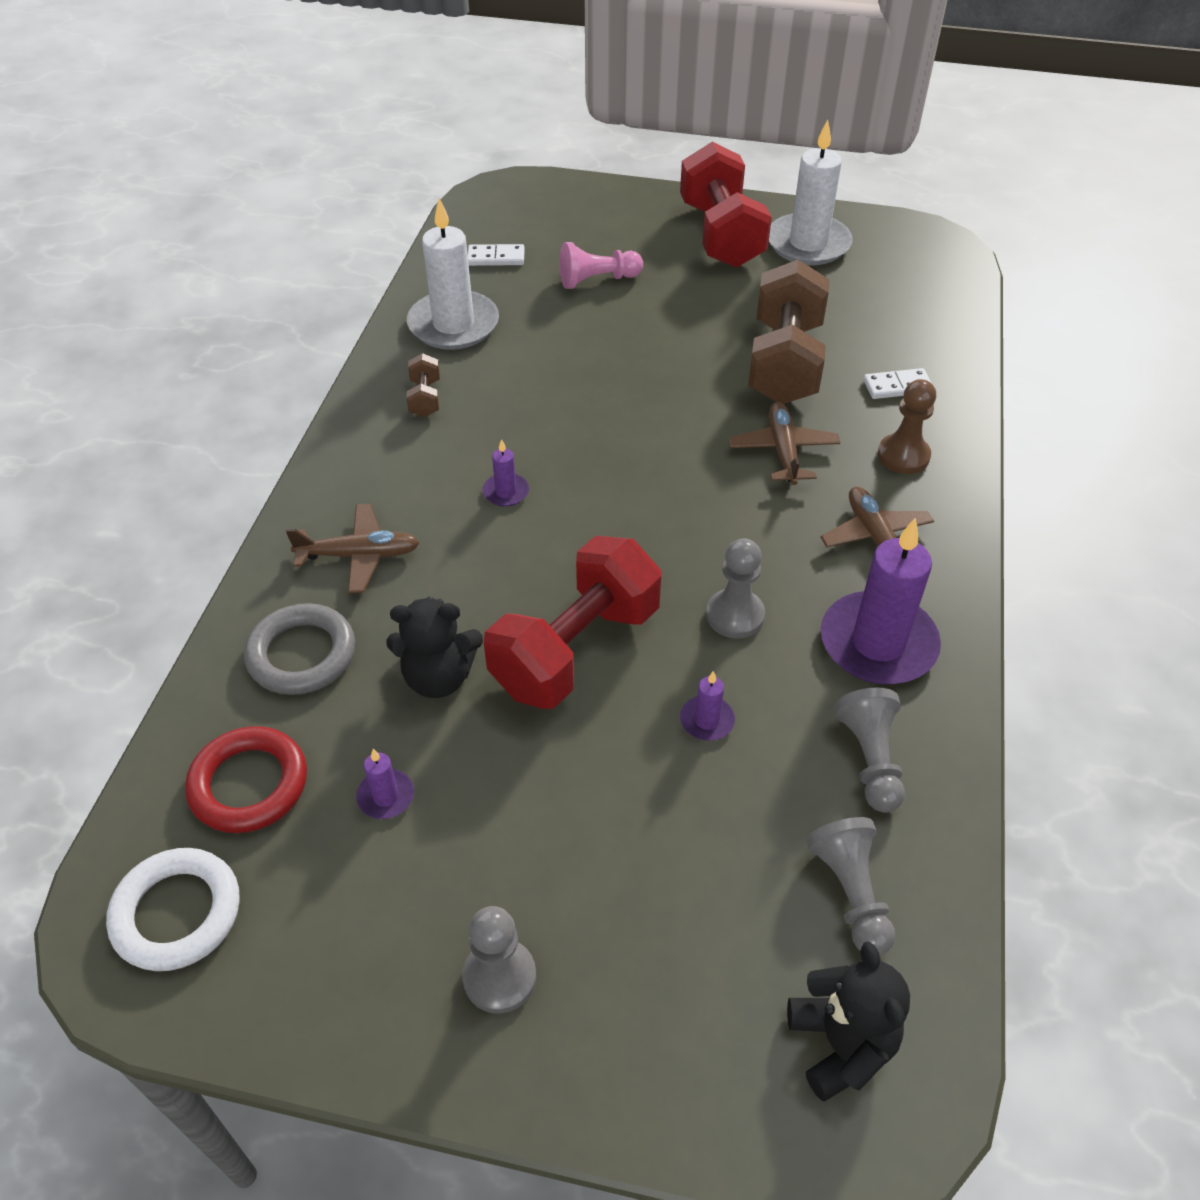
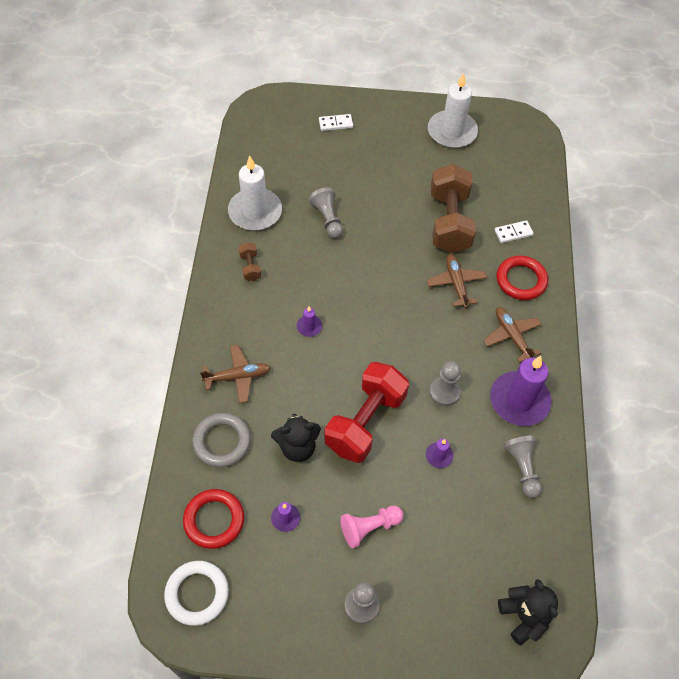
camera: 10 degrees left, 10 degrees up
(496, 258) = (269, 158): white domino -> white domino (335, 123)
(597, 280) = (333, 170): pink pawn -> pink pawn (369, 527)
(721, 235) = (400, 129): red dumbbell -> none
(851, 893) = (520, 541): grey pawn -> grey pawn (327, 219)
(903, 456) = (521, 280): brown pawn -> red ring

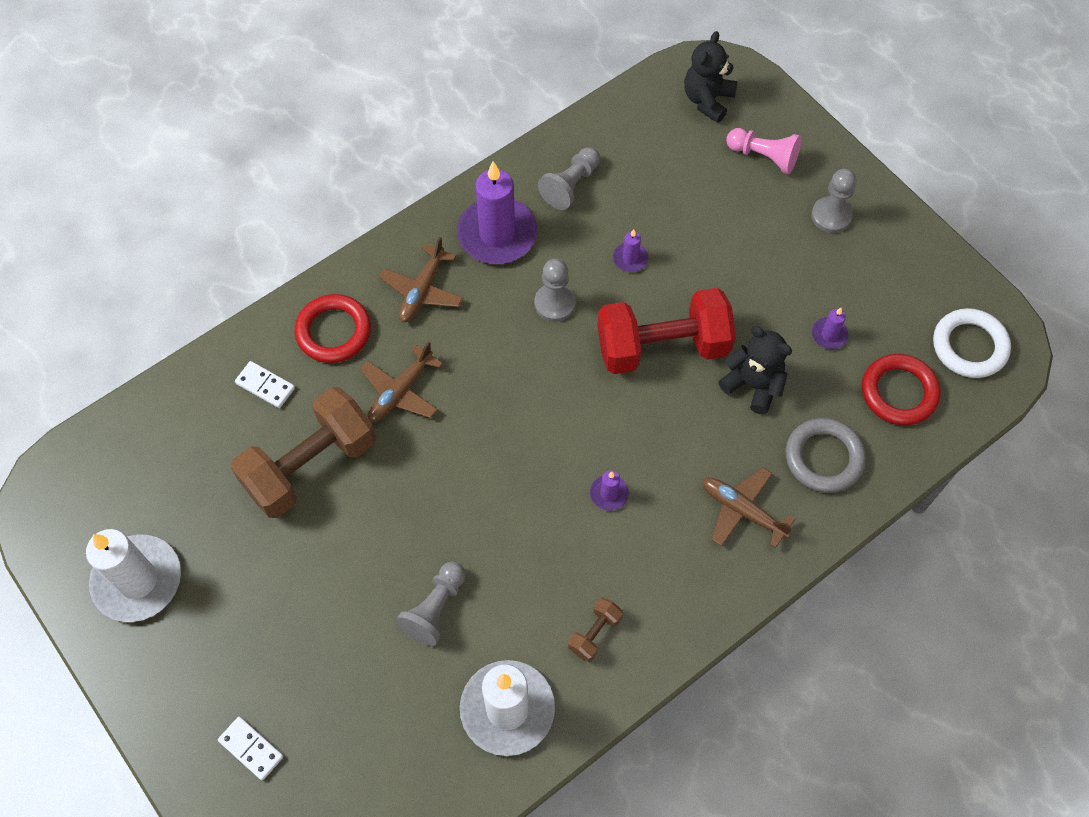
camera: 130 degrees left, 5 degrees up
(369, 527) = (760, 262): pink pawn -> pink pawn (764, 157)

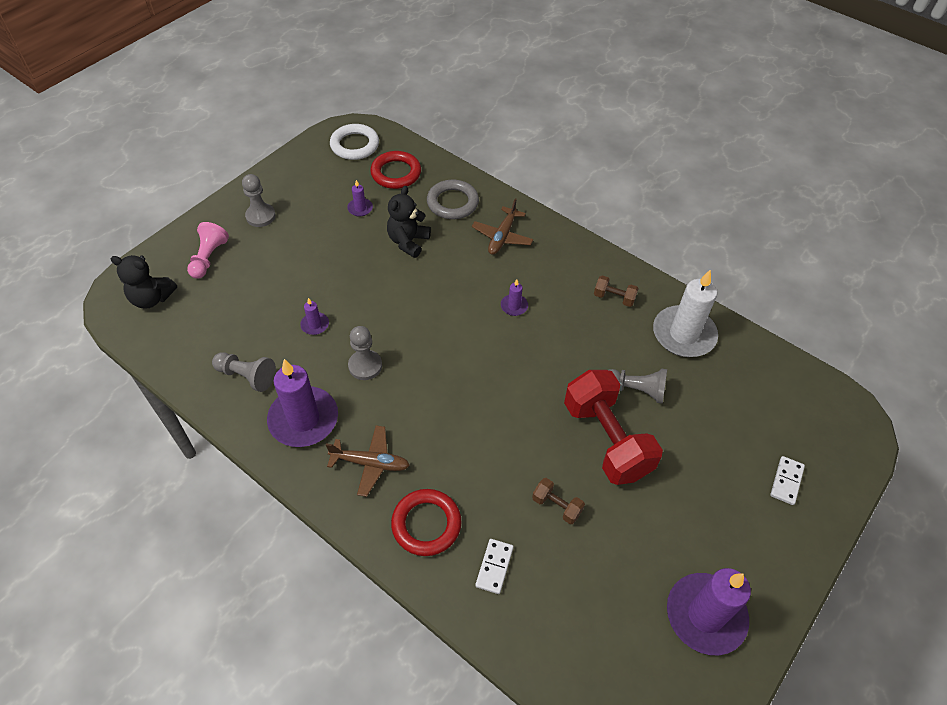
camera: 105 degrees left, 10 degrees down
(137, 580) = (705, 615): white candle -> purple candle
(310, 465) = (556, 506): brown dumbbell -> brown dumbbell, size x0.43
(400, 392) = (471, 456): brown plane -> none
(662, 347) = (389, 294): red dumbbell -> red dumbbell (606, 439)

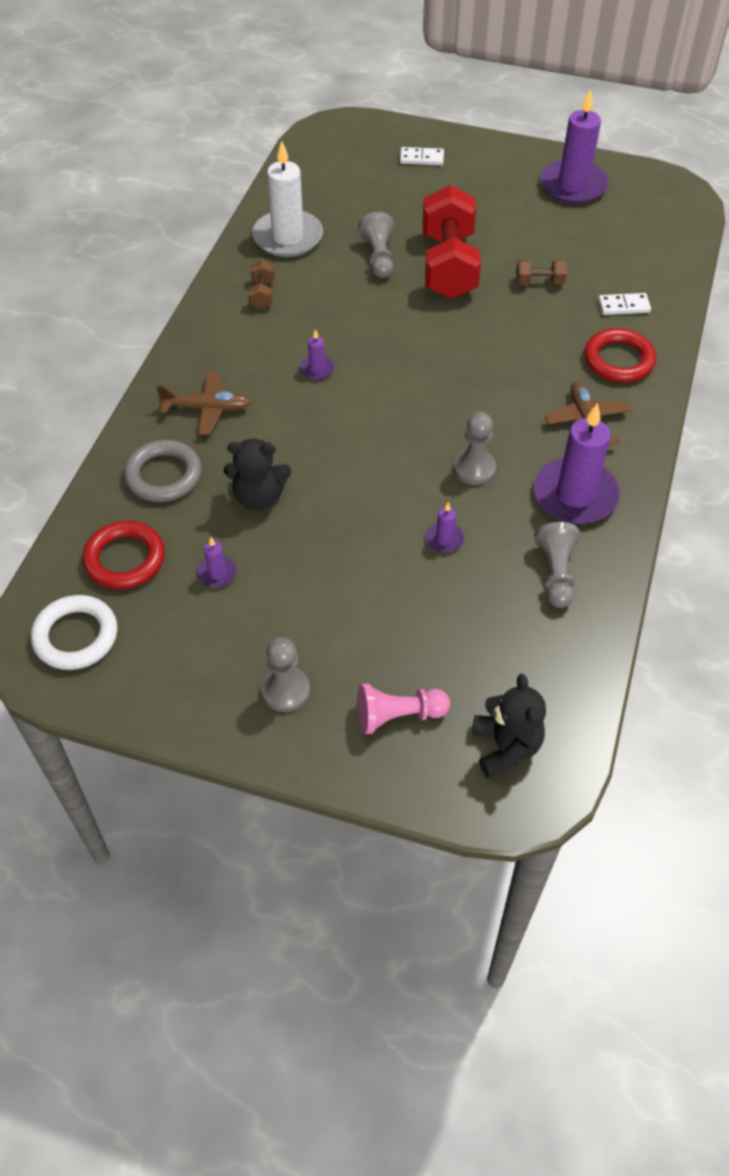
camera: 110 degrees left, 0 degrees up
(556, 506) = (539, 282): brown dumbbell -> brown dumbbell turned 75 degrees clockwise
(606, 439) = (448, 266): red dumbbell -> red dumbbell turned 45 degrees counterclockwise

